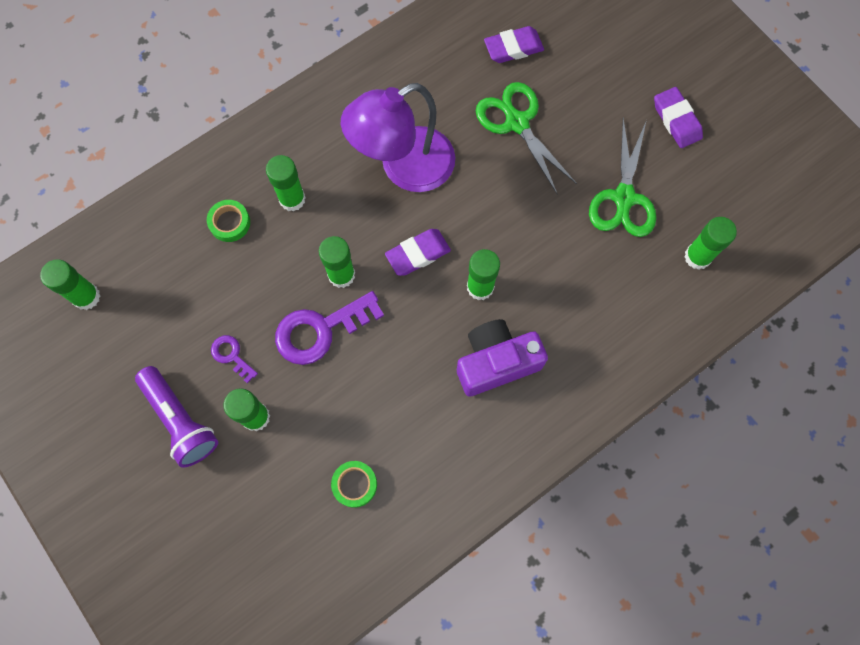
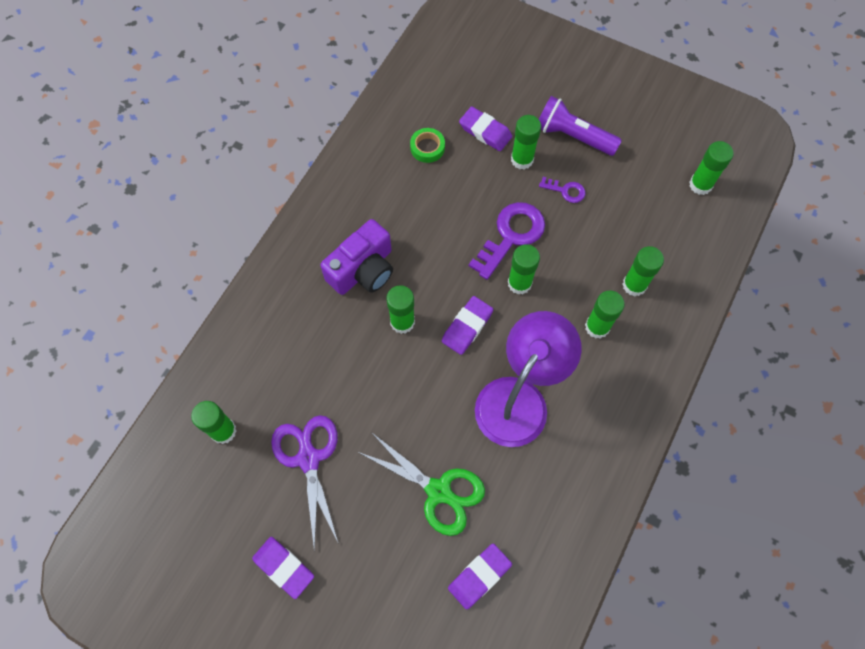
camera: 155 degrees right, 5 degrees down
(229, 223) = (634, 285): green tape -> green glue stick
(276, 475) = (485, 131): none -> purple eraser
(624, 198) = (308, 459): green scissors -> purple scissors

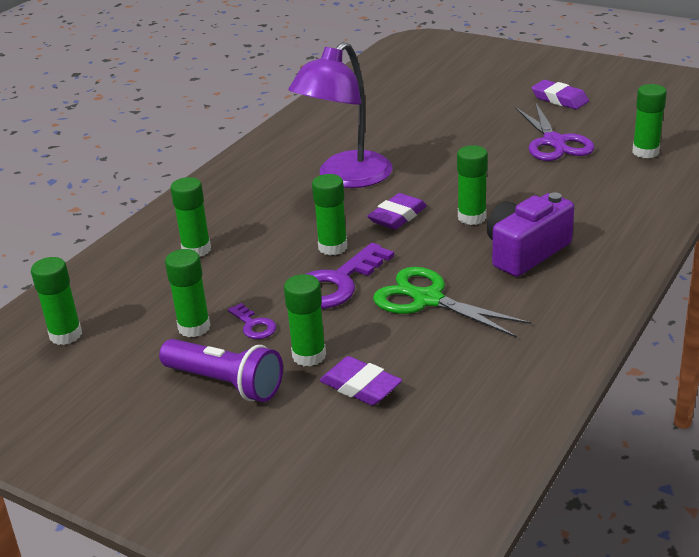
camera: 175 degrees left, 35 degrees down
(427, 148) = (451, 366): green tape -> none
(438, 491) = (428, 132): green scissors -> green scissors (428, 299)
(479, 576) = (393, 102): purple eraser -> none
(565, 191) = (254, 325): purple key -> purple key turned 150 degrees counterclockwise
(597, 327) = (251, 221): green glue stick -> green glue stick (194, 327)

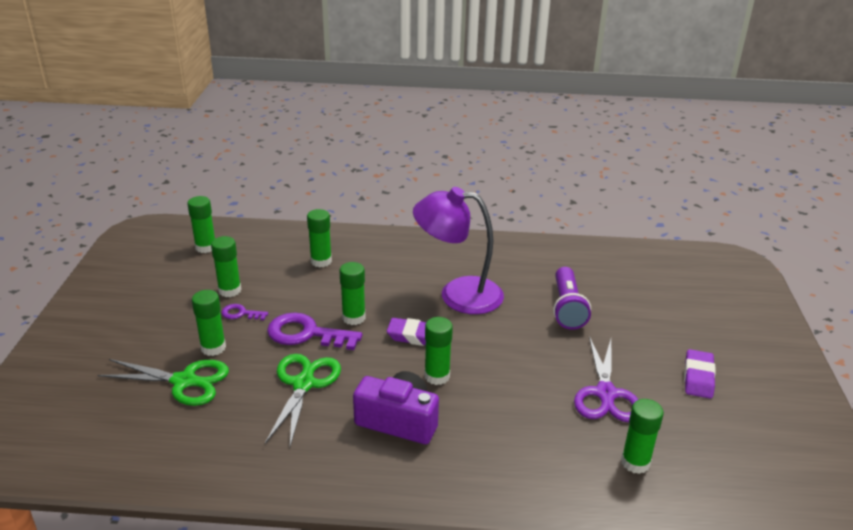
camera: 60 degrees right, 0 degrees up
(225, 383) = (173, 322): purple flashlight -> purple flashlight (567, 308)
(254, 325) = (240, 313): purple key -> purple key turned 75 degrees clockwise
(360, 386) = (184, 381): purple eraser -> green scissors
(554, 142) = (605, 394): purple scissors -> purple scissors turned 45 degrees counterclockwise

